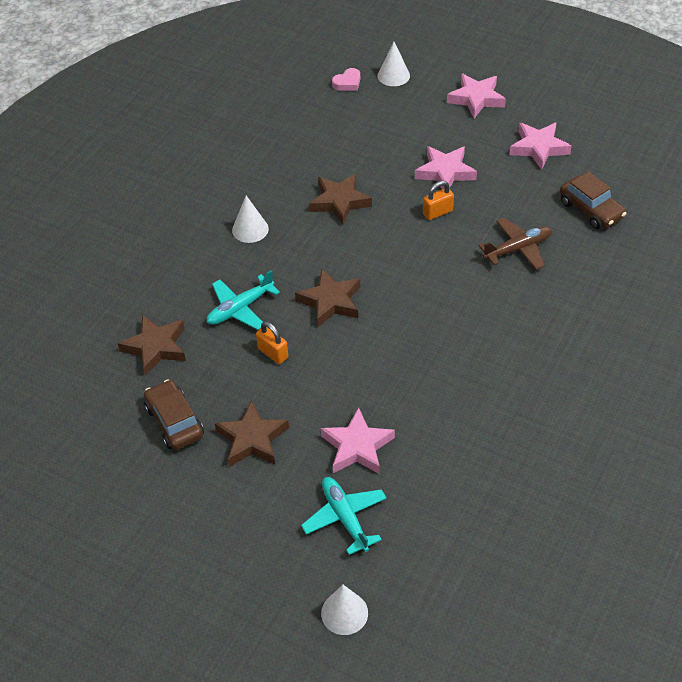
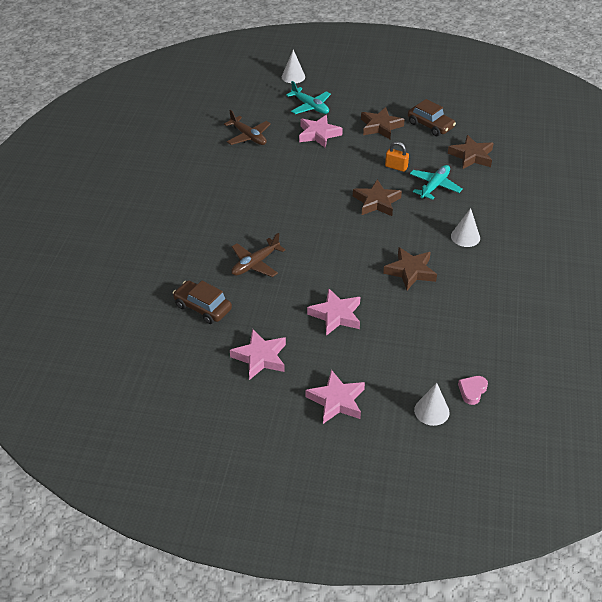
camera: 160 degrees right, 5 degrees down
(437, 212) = (328, 279): orange padlock -> none
(472, 470) = (248, 137): none -> brown plane

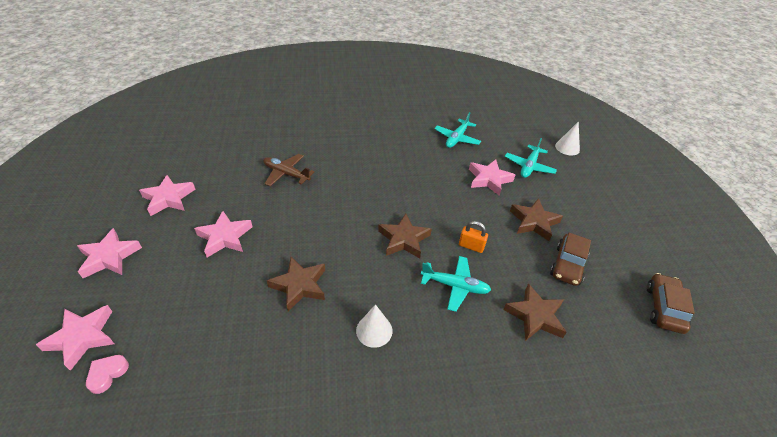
camera: 70 degrees right, 0 degrees up
(202, 307) = (227, 156): brown car -> brown car (664, 308)
(248, 137) = (456, 138): brown plane -> turquoise plane
(396, 167) = (471, 246): orange padlock -> orange padlock turned 75 degrees counterclockwise
(431, 411) = (82, 337): white cone -> pink star
(472, 391) = (107, 374): pink heart -> pink heart turned 75 degrees counterclockwise

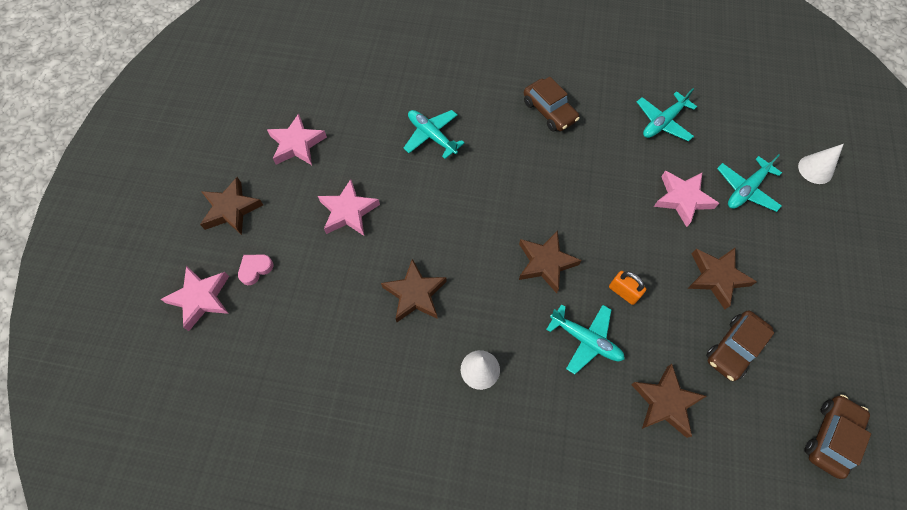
camera: 20 degrees right, 20 degrees up
(107, 374) = (220, 344): pink heart -> pink heart (255, 269)
(109, 257) = (231, 209): pink star -> brown star
(286, 174) = (432, 136): brown plane -> turquoise plane
(374, 145) = (549, 111): none -> brown car

